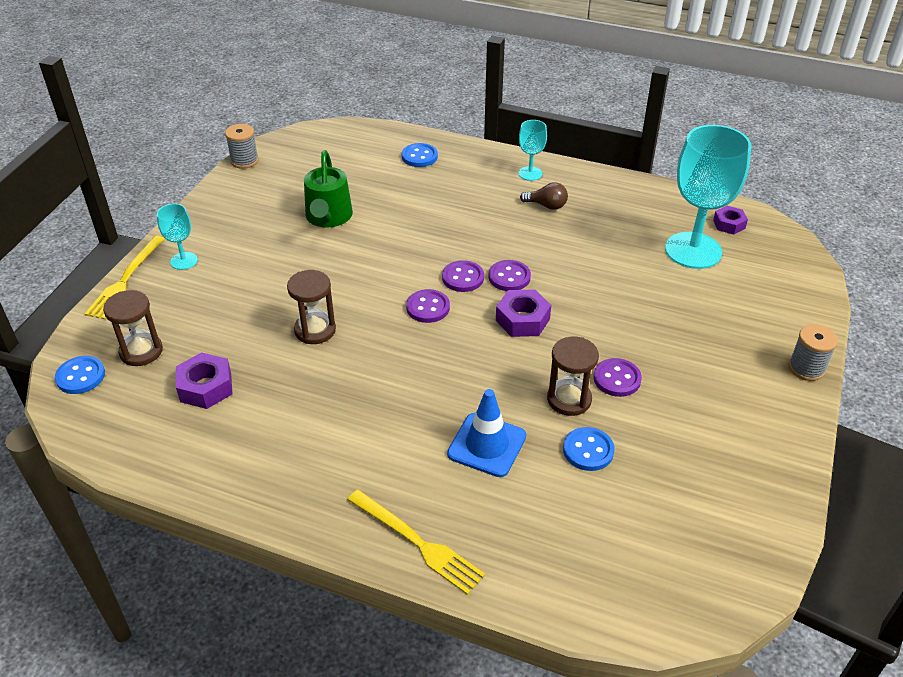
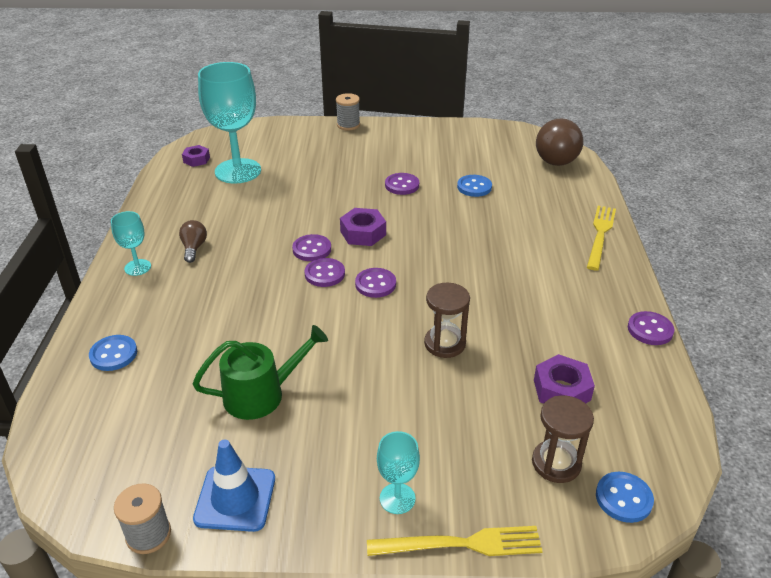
camera: 110 degrees left, 5 degrees down
(227, 498) = (650, 330): none -> purple button
(487, 445) = (501, 225): blue traffic cone -> blue traffic cone (235, 498)
(569, 399) = (434, 200): brown hourglass -> none
(650, 590) = (555, 157): none -> brown light bulb

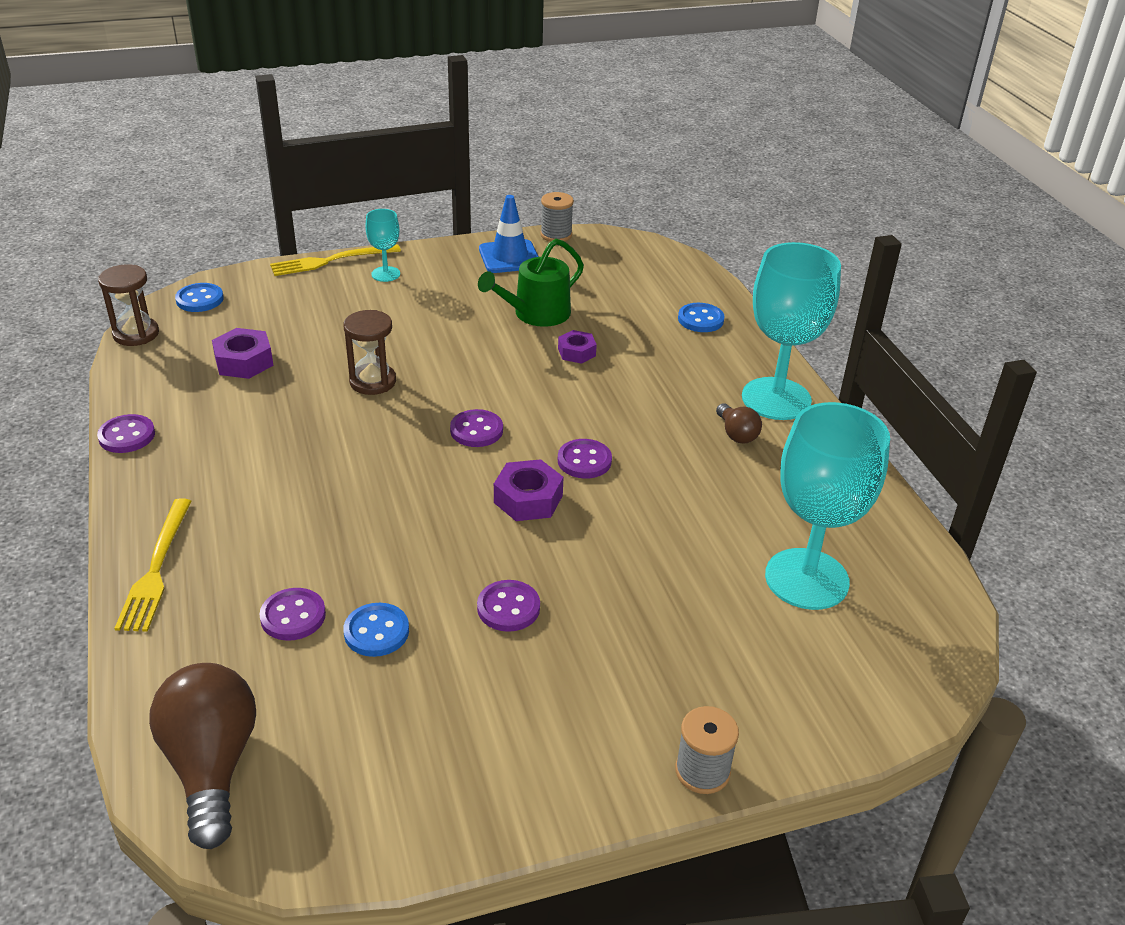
camera: 160 degrees right, 0 degrees up
(137, 267) = (776, 399): turquoise goblet -> turquoise goblet, size x2.12
(196, 160) = (900, 590): purple nut -> purple nut (576, 352)
(324, 274) = (546, 431): purple button -> purple button (293, 616)
(556, 463) = (255, 311): brown hourglass -> brown hourglass (136, 334)

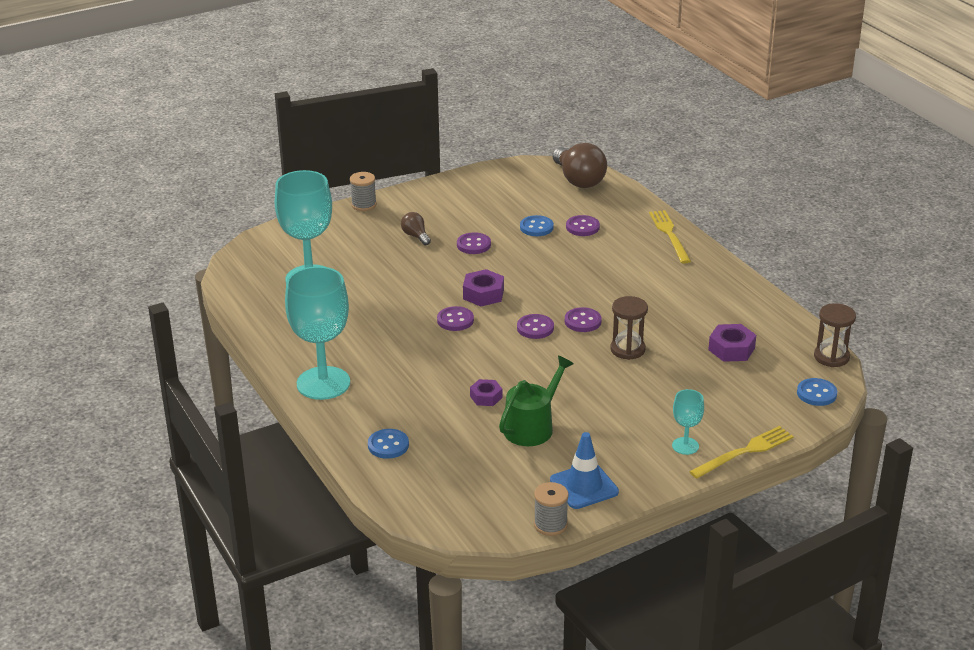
camera: 170 degrees right, 5 degrees down
(127, 436) = (757, 291): purple button -> purple button (582, 321)
(736, 434) = (353, 353): brown light bulb -> brown light bulb (415, 236)

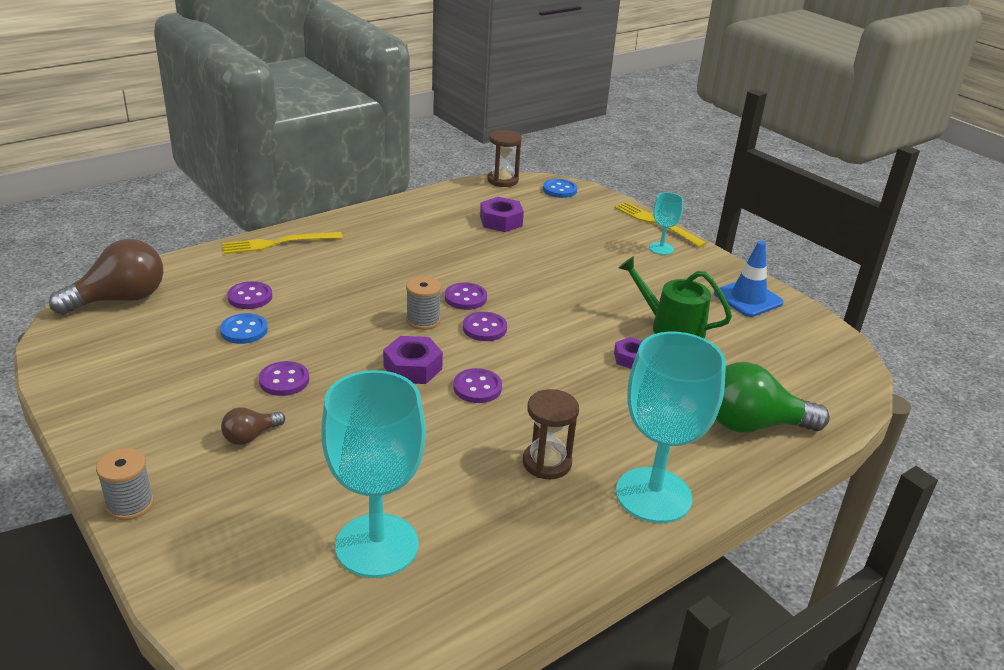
camera: 100 degrees left, 0 degrees up
(388, 445) = (753, 425): blue button -> green light bulb
(550, 525) = (813, 316): grey spool -> grey spool (423, 320)
(627, 349) = (514, 272): brown hourglass -> brown hourglass (547, 463)

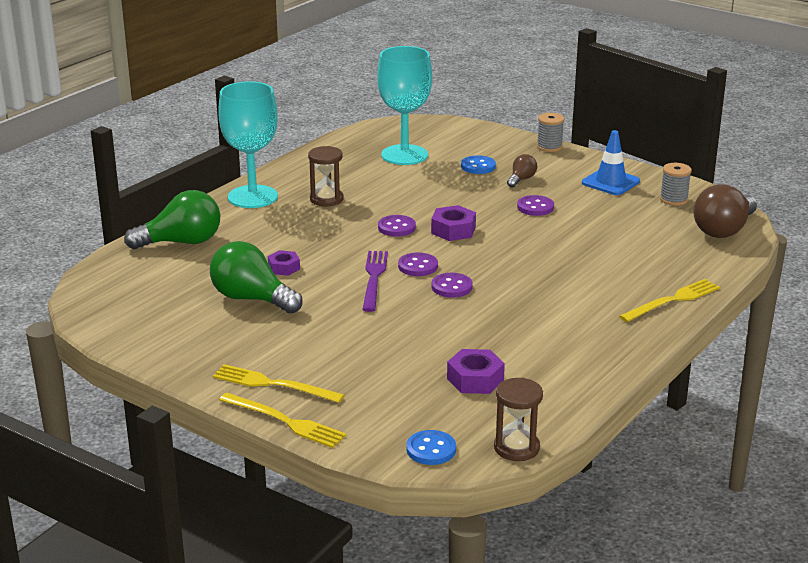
camera: 165 degrees right, 5 degrees down
(244, 330) = (602, 229): blue button -> blue button (478, 166)
(250, 297) = (631, 251): purple button -> none
(423, 320) = (473, 262): grey spool -> grey spool (673, 199)
(538, 324) = (374, 278): none -> purple fork
(661, 248) = (273, 384): turquoise goblet -> yellow fork
(671, 327) = (252, 299): green watering can -> green light bulb
(748, 298) = (173, 343): blue traffic cone -> blue traffic cone (610, 182)

